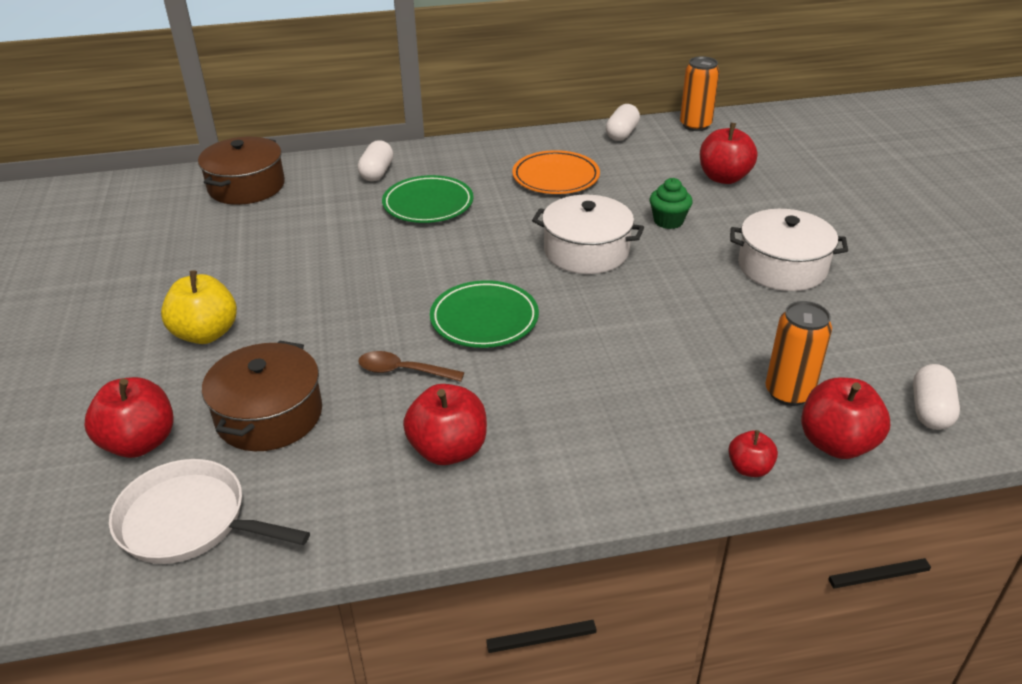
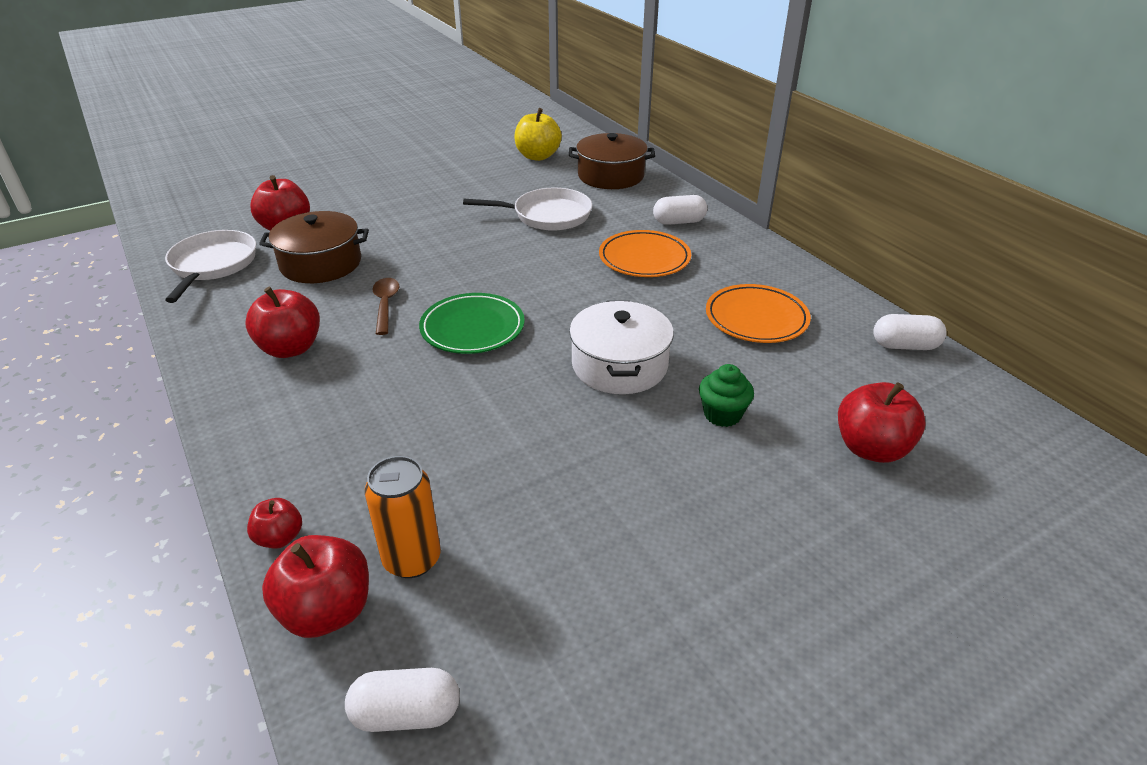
camera: 70 degrees right, 0 degrees up
(206, 333) = (407, 216): yellow apple -> yellow apple (537, 156)
(297, 239) = (547, 215): none -> white pan
(428, 204) = (644, 258): green plate -> orange plate
(695, 125) = (996, 403): orange can -> none
(782, 267) = (678, 529): white pot -> none

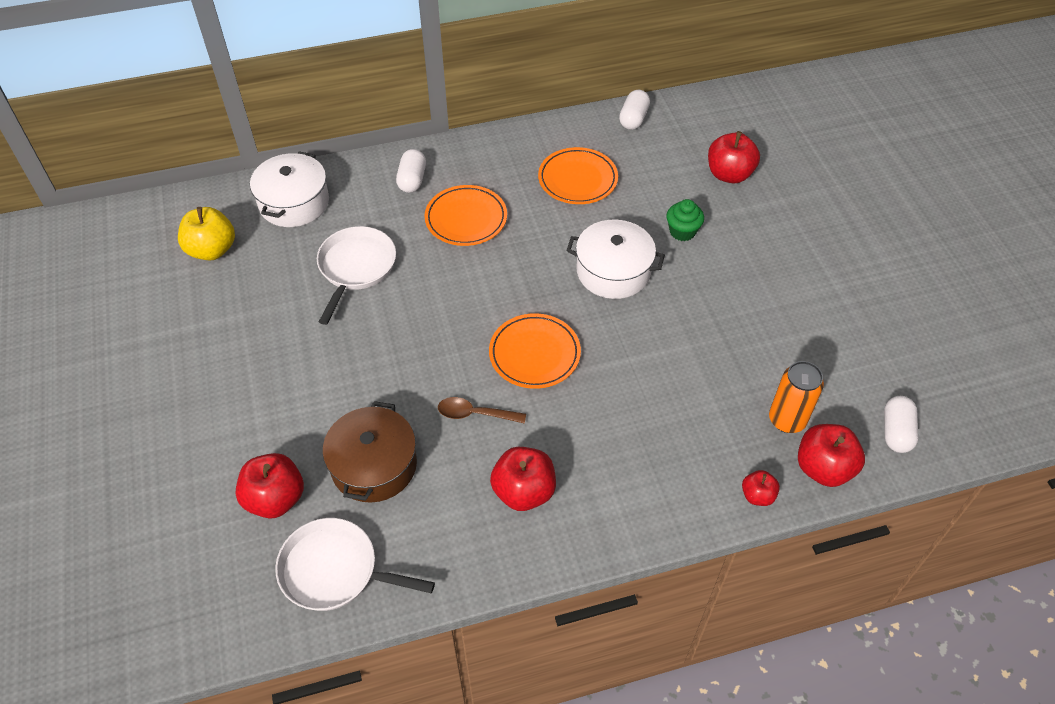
camera: 75 degrees left, 15 degrees up
(472, 328) = (534, 354): green plate -> orange plate
(611, 176) = (294, 202): brown pot -> white pot

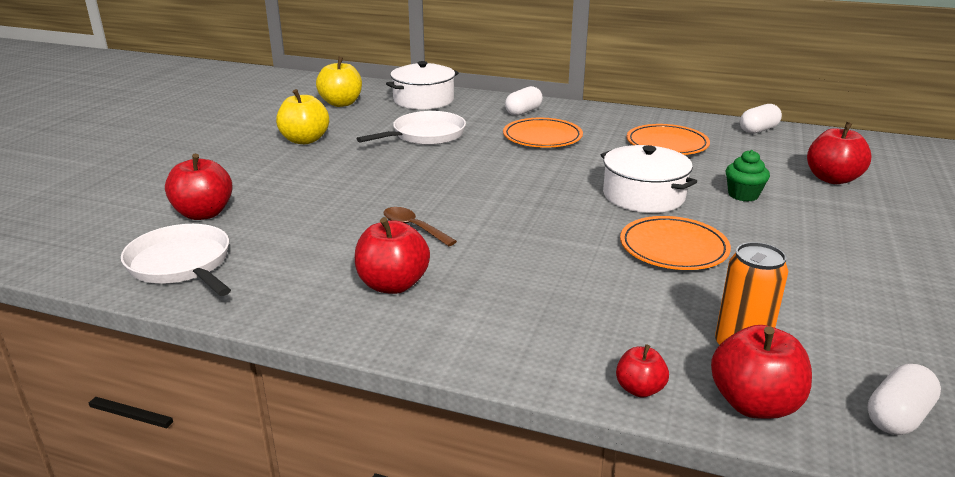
camera: 35 degrees right, 25 degrees down
(245, 336) = (305, 140): none -> yellow apple
(374, 465) = (296, 224): brown pot -> none
(534, 354) = (510, 215): orange plate -> orange plate (673, 248)

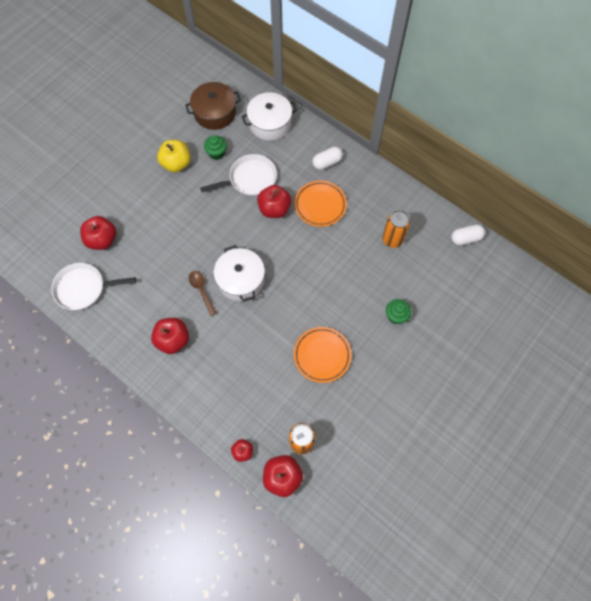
camera: 20 degrees right, 40 degrees up
(182, 264) = (83, 288): white pan -> white pan turned 75 degrees counterclockwise
(341, 103) = (215, 113): yellow apple -> brown pot
(362, 126) = (216, 153): none -> green cupcake
(643, 196) = (339, 298): white pot -> white pot (241, 280)
(667, 144) = (392, 239): orange plate -> orange can
(832, 179) = (463, 316): red apple -> red apple (274, 209)
(897, 416) = (334, 505): white capsule -> none

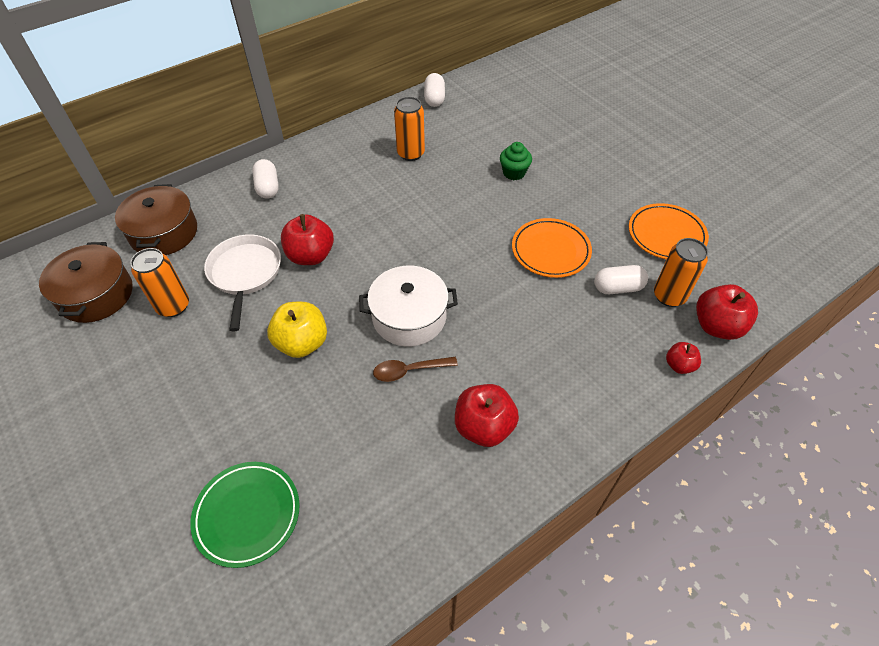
camera: 75 degrees left, 15 degrees down
(83, 288) = (336, 567): white pan -> none
(102, 240) = (247, 514): red apple -> green plate
(176, 164) = (158, 365): yellow apple -> yellow apple (302, 343)
(216, 153) = (173, 306): green cupcake -> orange can
(270, 123) = (164, 233): white pot -> brown pot
(299, 405) = (618, 288): none -> white capsule
(320, 205) = (329, 207): orange plate -> orange plate (666, 235)

